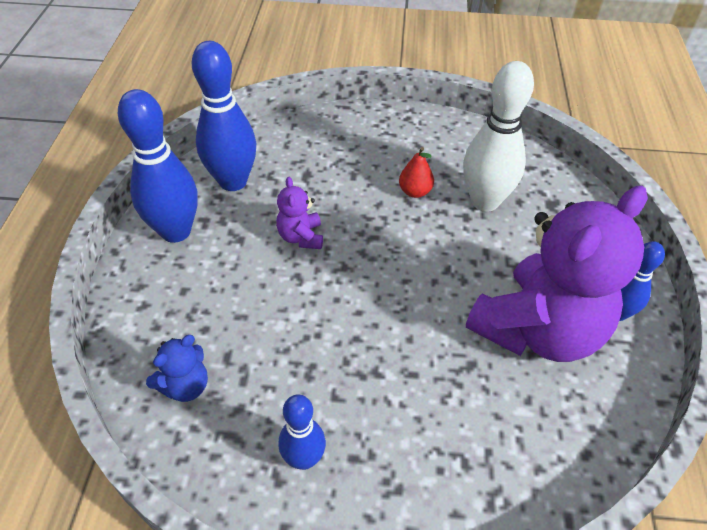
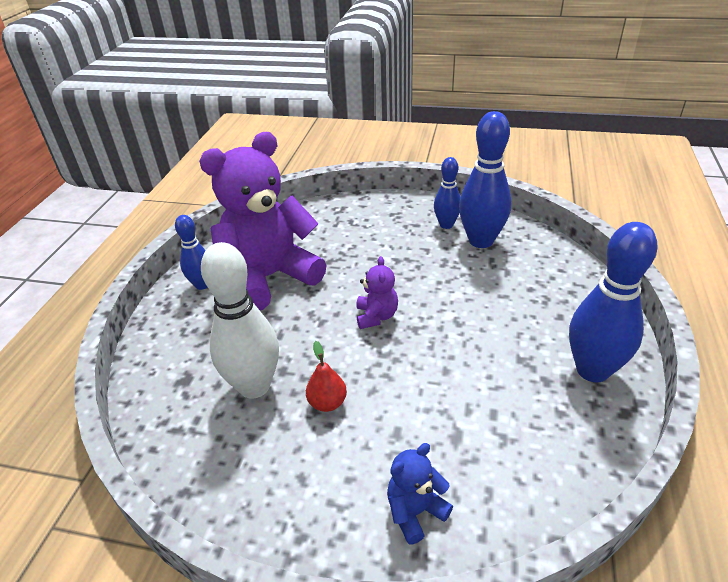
camera: 170 degrees left, 10 degrees down
(185, 386) = (532, 257): blue teddy bear -> blue teddy bear (415, 511)
(233, 181) = (549, 431): blue bowling pin -> blue bowling pin (481, 241)
(301, 237) = (457, 357): purple teddy bear -> purple teddy bear (376, 316)

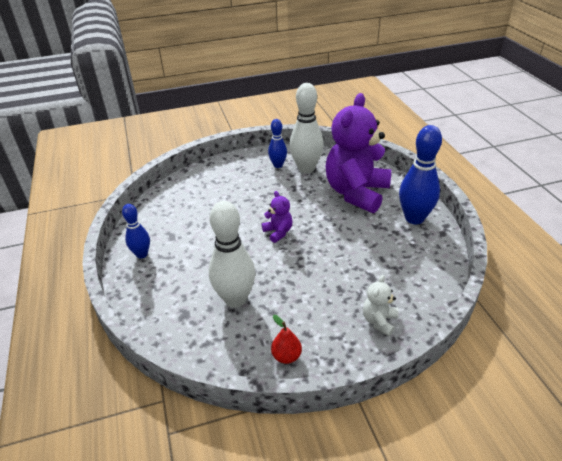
camera: 30 degrees left, 0 degrees up
(269, 277) = (187, 233): purple teddy bear -> purple teddy bear (356, 193)
(327, 403) = (288, 290): red pear -> red pear (286, 356)
(415, 511) = (379, 321): blue teddy bear -> white teddy bear
(481, 241) = (306, 168): blue bowling pin -> white bowling pin

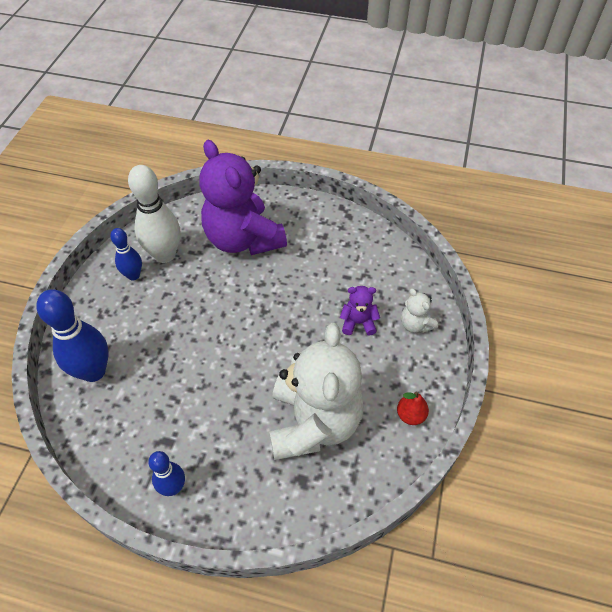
camera: 60 degrees left, 15 degrees up
(235, 299) = (313, 422): white bowling pin -> white teddy bear
(278, 232) = (246, 336): purple teddy bear -> purple teddy bear (358, 322)
(414, 218) = (315, 221): blue bowling pin -> blue bowling pin (93, 371)

